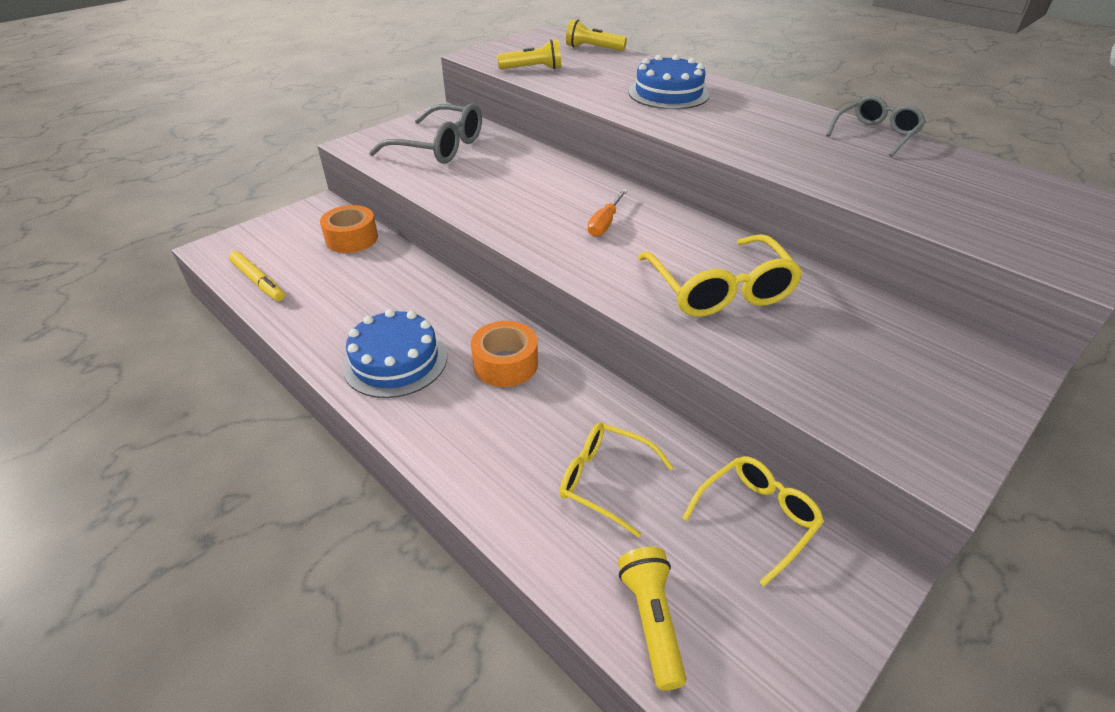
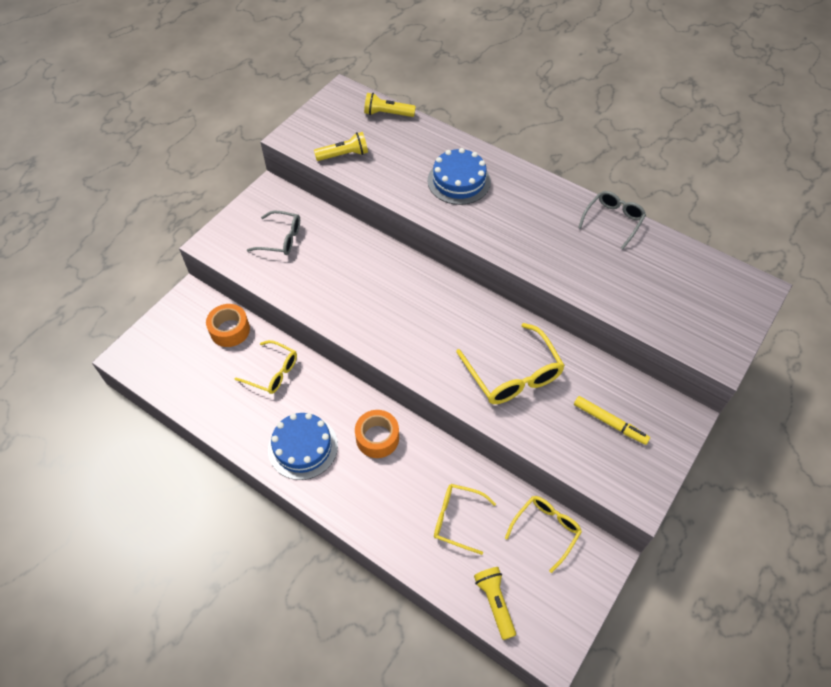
camera: 10 degrees left, 15 degrees up
(258, 281) = (176, 387): yellow marker -> yellow marker (610, 422)
(387, 281) = (273, 372): none -> yellow glasses
(439, 147) = (281, 239): grey glasses -> grey glasses, size x0.65
(605, 223) = (427, 316): orange screwdriver -> none

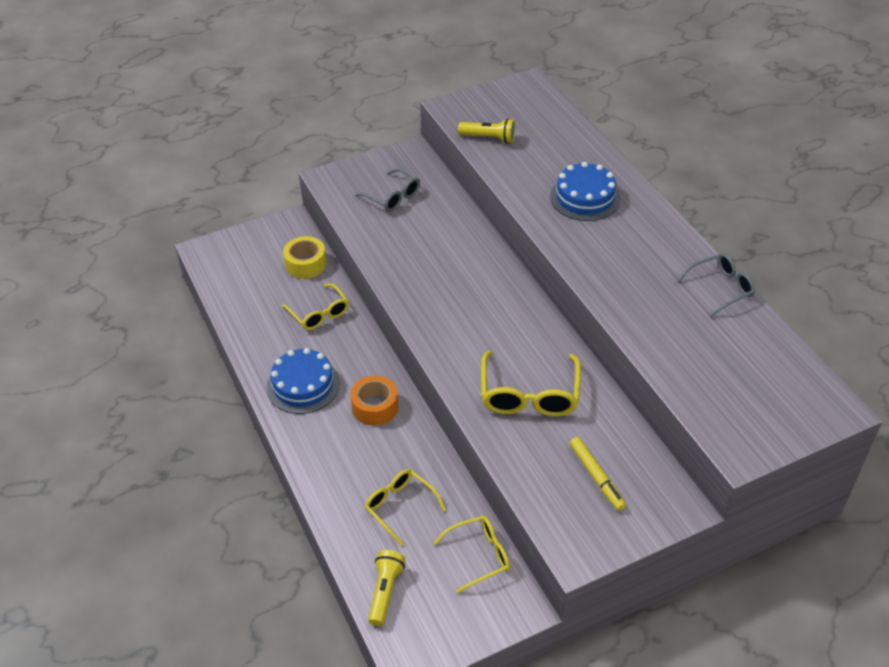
camera: 30 degrees right, 10 degrees down
(230, 330) = (306, 264): orange tape -> yellow tape
(387, 114) = (558, 116): yellow flashlight -> none

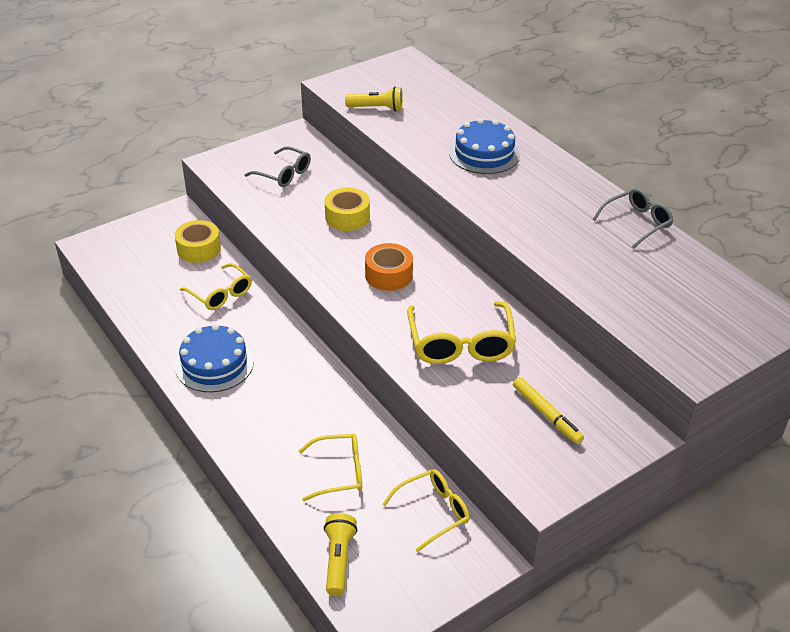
camera: 10 degrees left, 5 degrees down
(375, 407) = (295, 377): orange tape -> orange tape (388, 275)
(400, 507) = (339, 472): yellow glasses -> yellow glasses turned 135 degrees clockwise
(445, 249) = (347, 217): none -> yellow tape

